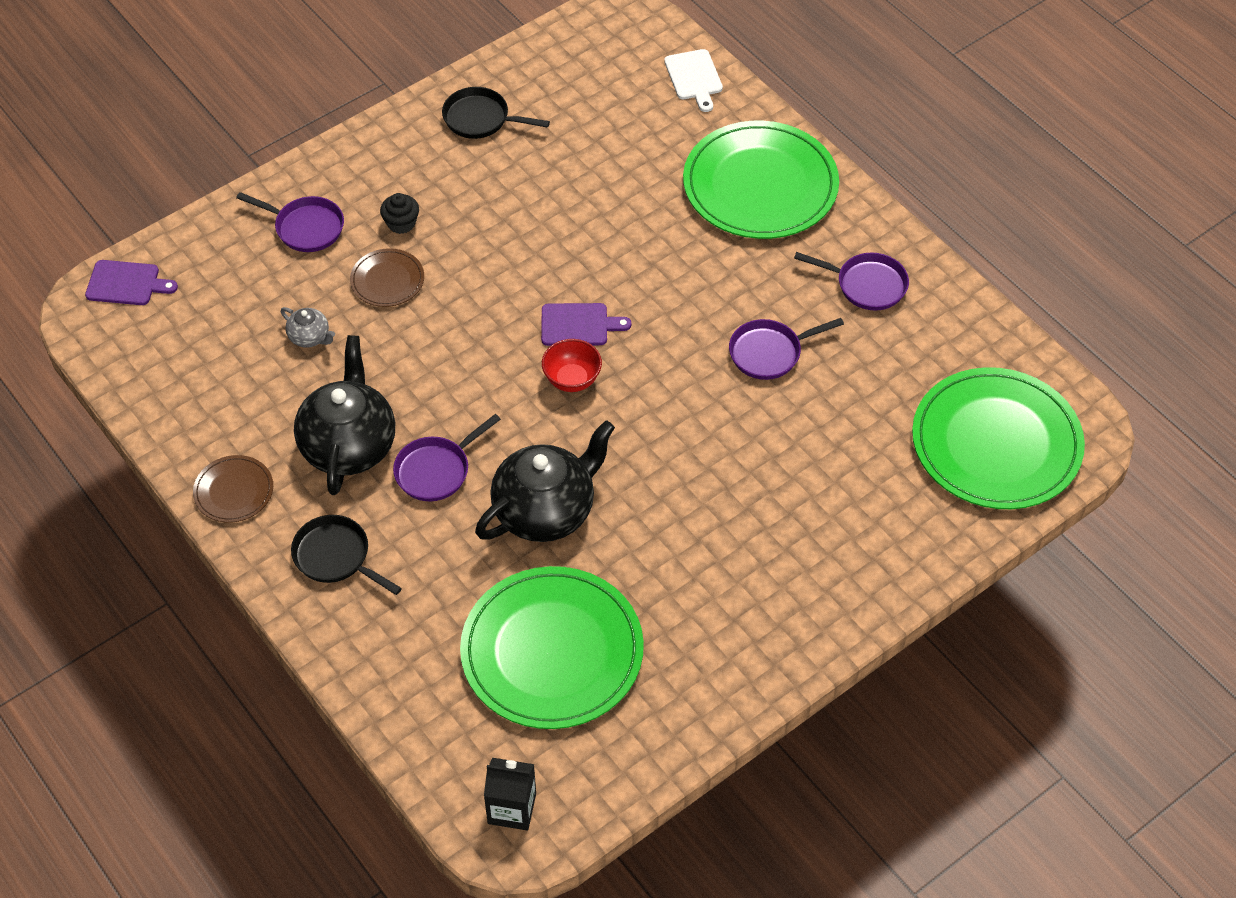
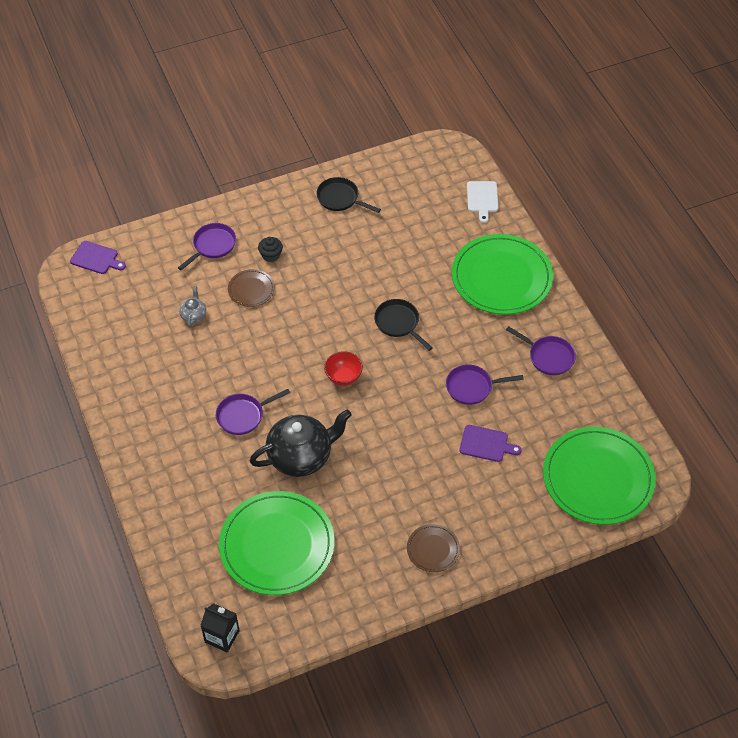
camera: 15 degrees right, 0 degrees up
(234, 491) = (119, 401): brown plate -> brown plate (433, 549)
(305, 227) = (212, 246): purple pan -> purple pan turned 90 degrees counterclockwise
(310, 337) = (193, 315): grey teapot -> grey teapot turned 135 degrees counterclockwise
(335, 556) = (166, 455): black pan -> black pan (398, 323)
(349, 445) = (196, 388): black teapot -> none
(578, 325) = (358, 343): purple cutting board -> purple cutting board (486, 444)

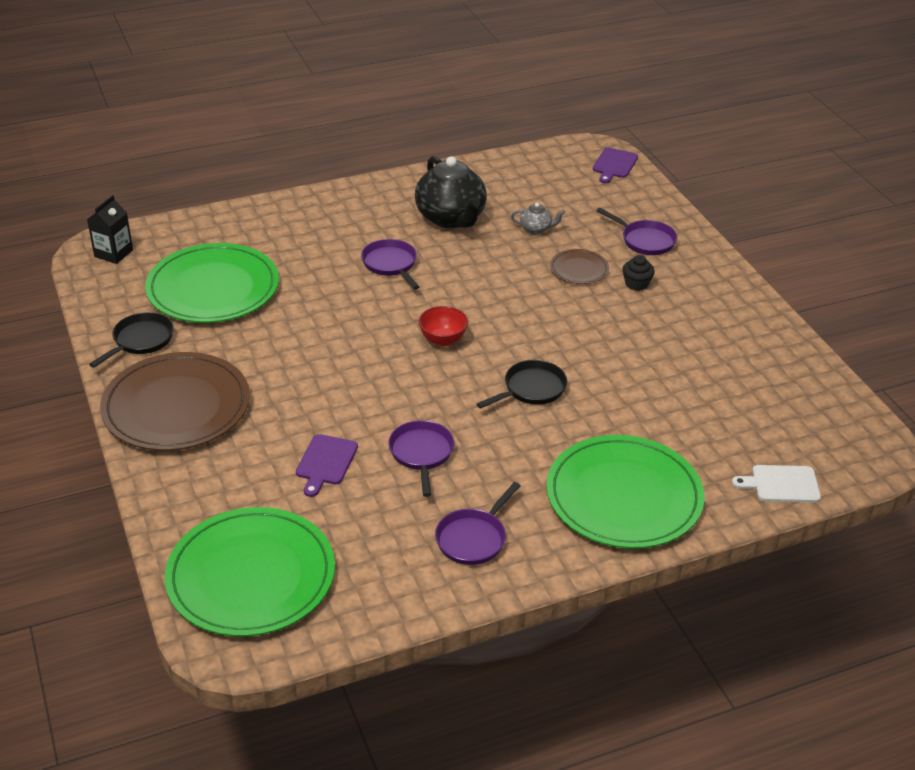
camera: 90 degrees right, 15 degrees down
(301, 456) = (329, 306): black teapot -> black teapot (451, 218)
(340, 198) = (747, 342): black pan -> black pan (141, 340)
(433, 549) = (176, 406): brown plate -> brown plate, size x2.17

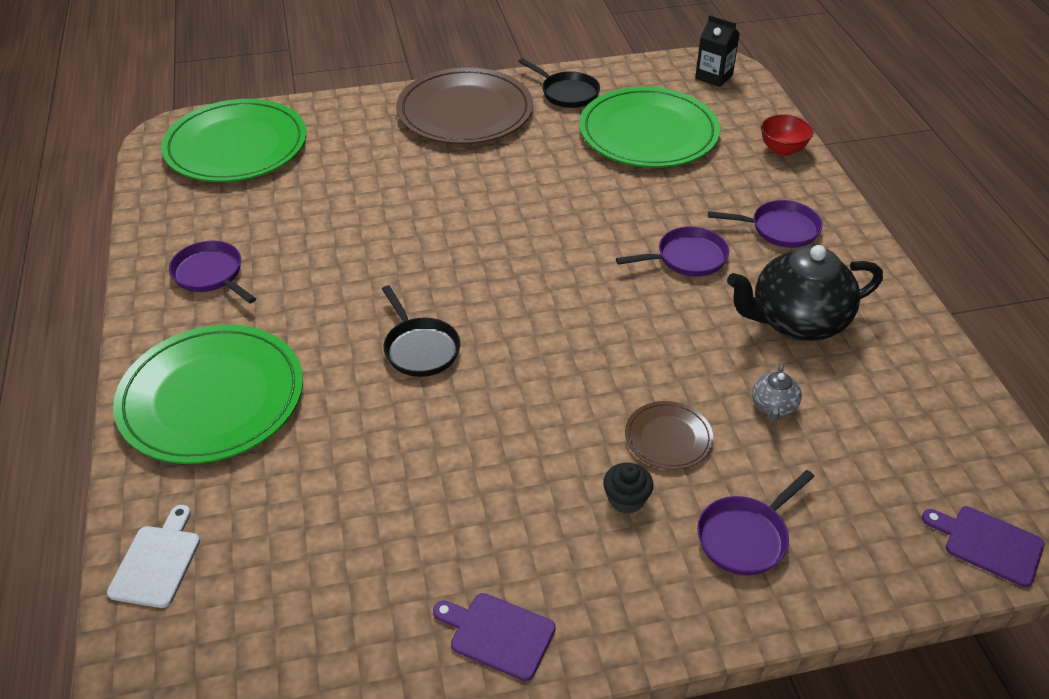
camera: 100 degrees right, 5 degrees up
(326, 462) = (356, 191): purple cutting board -> purple cutting board (498, 634)
(421, 454) = (343, 252): purple pan -> purple pan (780, 229)
(443, 340) = (529, 286): red bowl -> red bowl (782, 150)

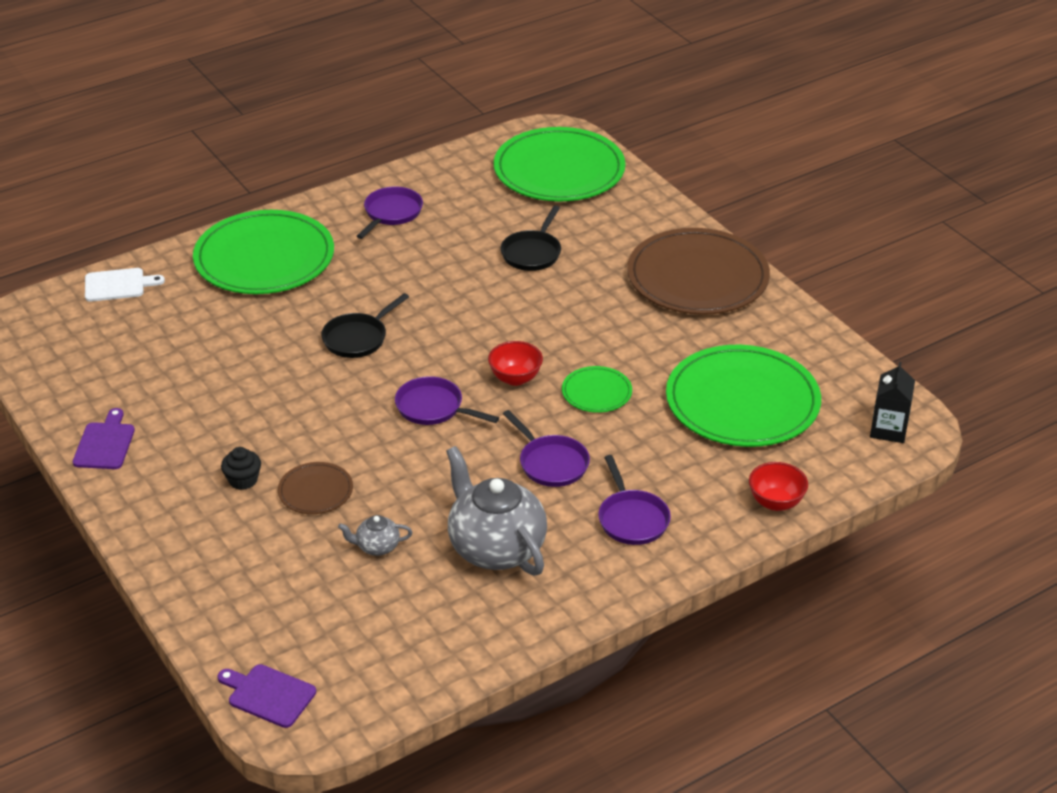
camera: 70 degrees right, 5 degrees down
(550, 251) = (515, 378): none -> red bowl
(567, 93) = (777, 333): black pan -> black pan (532, 253)
(597, 206) = (596, 392): none -> green plate
(745, 537) = (228, 550): purple pan -> purple pan (433, 408)
(797, 321) = (495, 548): black teapot -> grey teapot
(988, 544) = (268, 695): purple cutting board -> purple cutting board turned 75 degrees counterclockwise

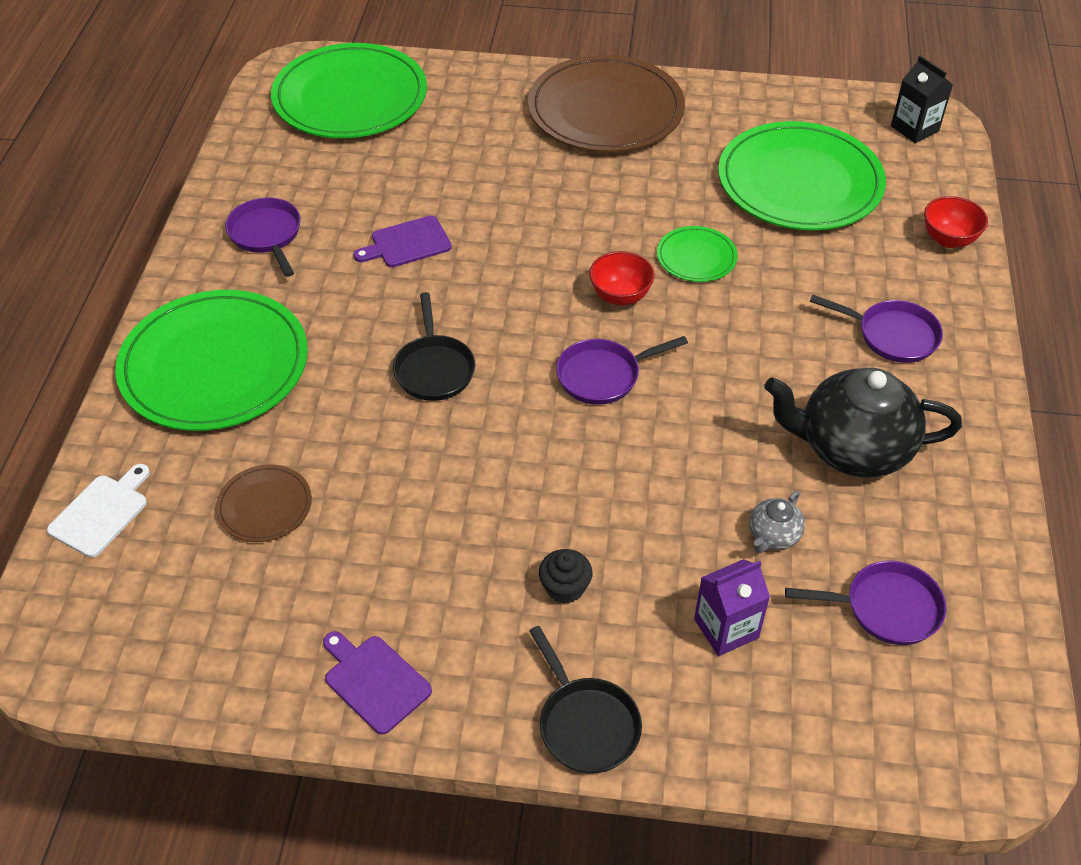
camera: 50 degrees left, 10 degrees up
(268, 695) = (930, 756): purple cutting board -> purple cutting board (407, 243)
(280, 561) = (726, 628): none -> purple carton
(315, 491) = (641, 536): brown plate -> brown plate (264, 506)
(495, 548) = (852, 448): grey teapot -> black teapot
(532, 253) = (449, 181): black pan -> black pan (586, 724)
(551, 463) = (766, 342): purple pan -> purple pan (886, 608)

